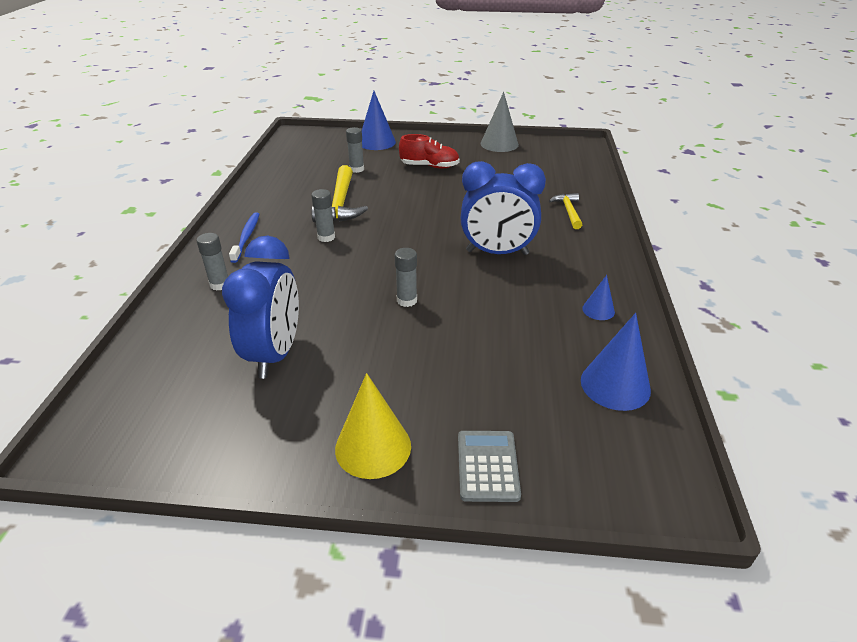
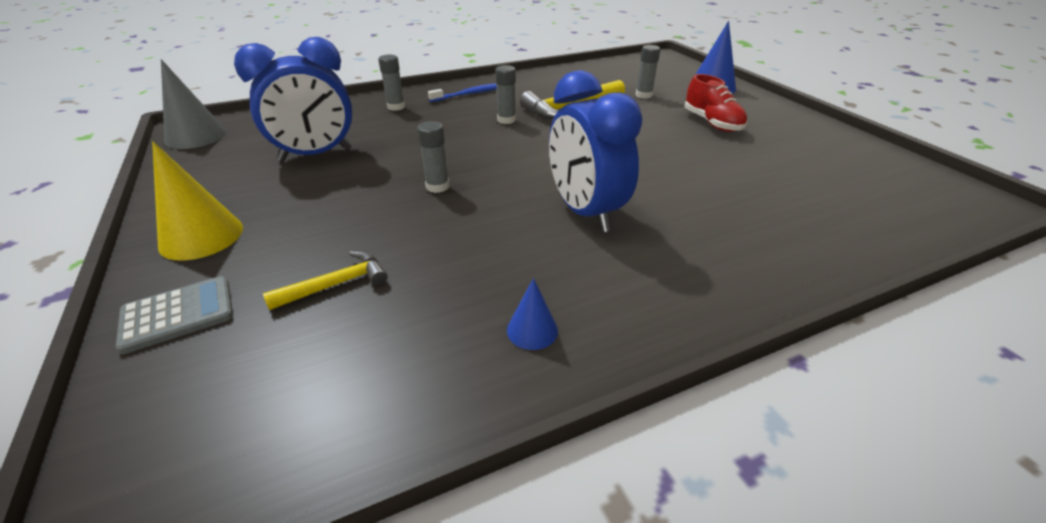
camera: 60 degrees right, 0 degrees up
(499, 144) = (847, 144): grey cone -> grey cone (196, 136)
(568, 211) = (761, 239): yellow hammer -> yellow hammer (337, 284)
(615, 385) = (360, 390): blue cone -> none

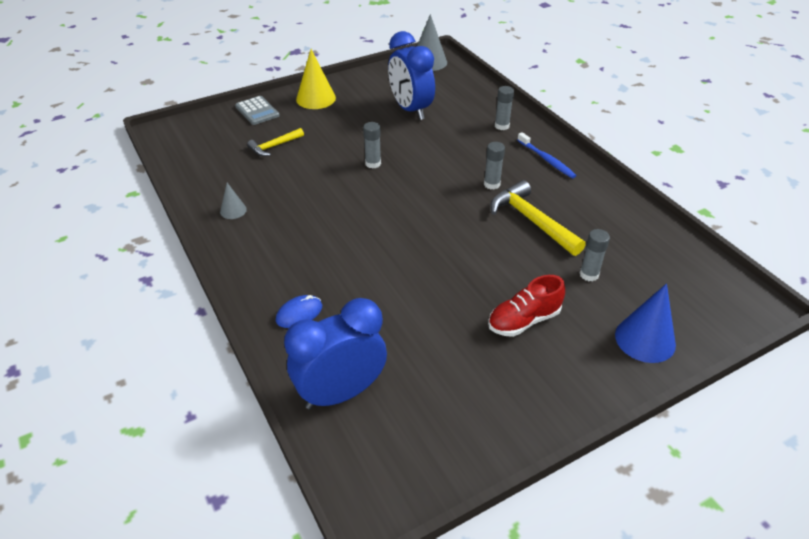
camera: 85 degrees right, 5 degrees up
(337, 284) = (274, 146): yellow hammer -> yellow hammer turned 90 degrees clockwise
(532, 330) = (233, 210): blue cone -> grey cone
(585, 212) = (343, 229): blue clock -> blue clock (341, 393)
(764, 248) = (299, 313): none -> blue mouse

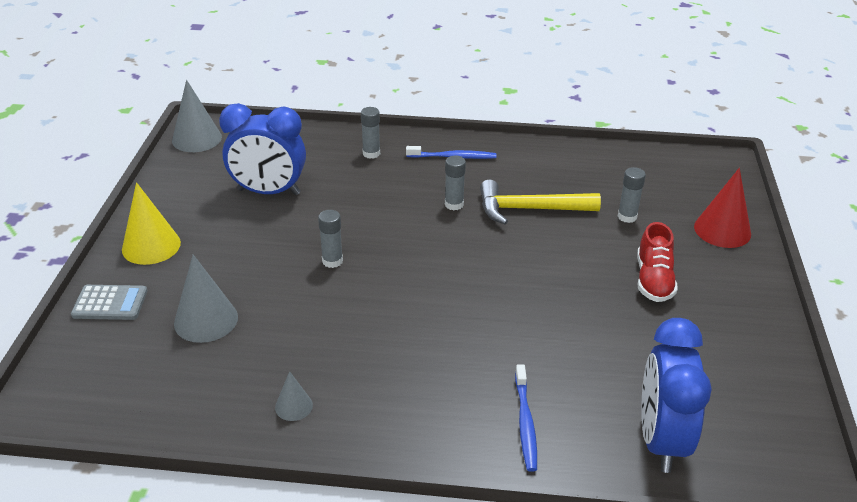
camera: 55 degrees left, 5 degrees down
(274, 146) = (206, 320): yellow hammer -> grey cone
(299, 313) = (525, 423): blue mouse -> blue toothbrush
(645, 339) = (722, 230): blue cone -> red cone

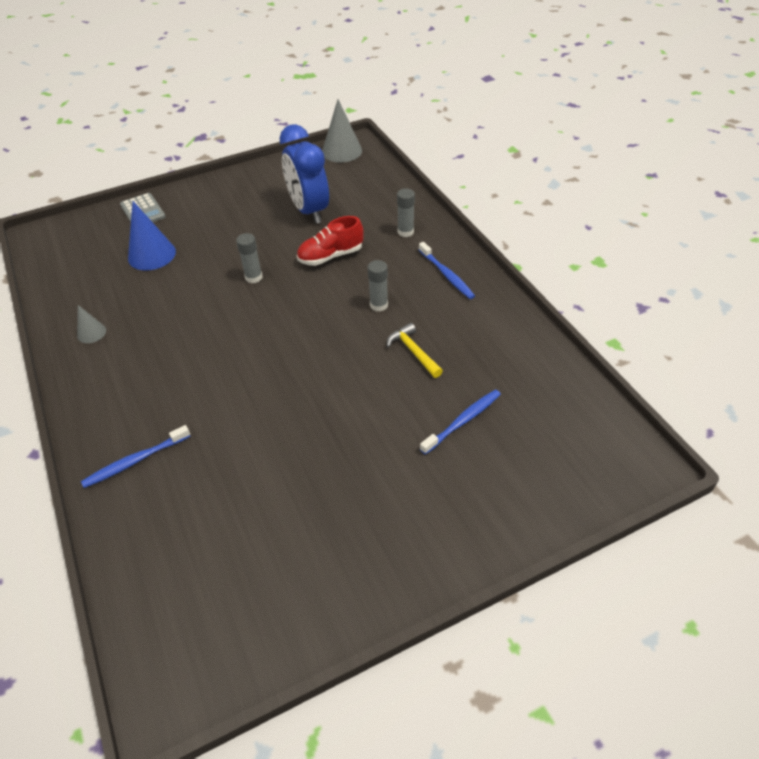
camera: 60 degrees right, 10 degrees up
(151, 246) = (209, 196): yellow cone -> none
(206, 320) = (152, 255): grey cone -> blue cone
(529, 209) = (413, 351): yellow hammer -> yellow hammer, size x0.59
(627, 217) = (463, 421): grey glue stick -> blue toothbrush
(653, 280) = (377, 477): red shoe -> red shoe (330, 256)
(661, 440) = (159, 560): blue clock -> none
(722, 230) = (509, 505): red cone -> none

